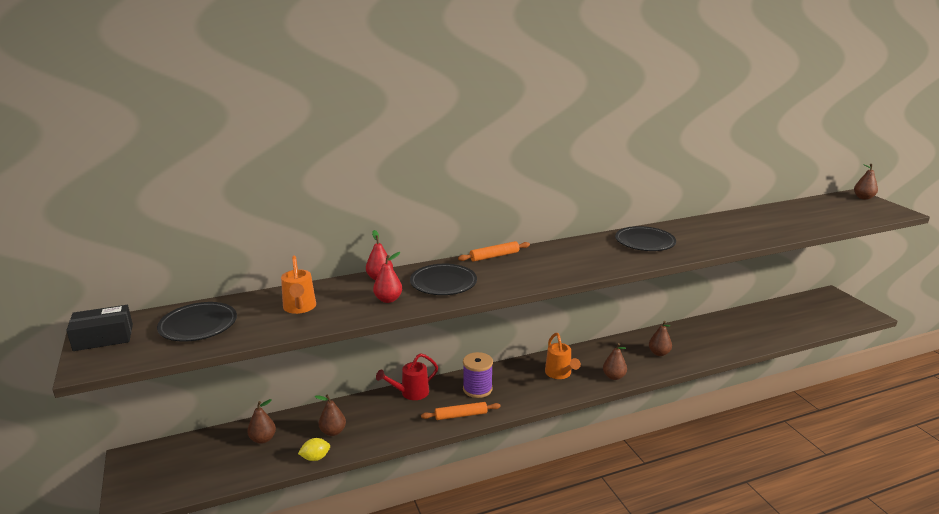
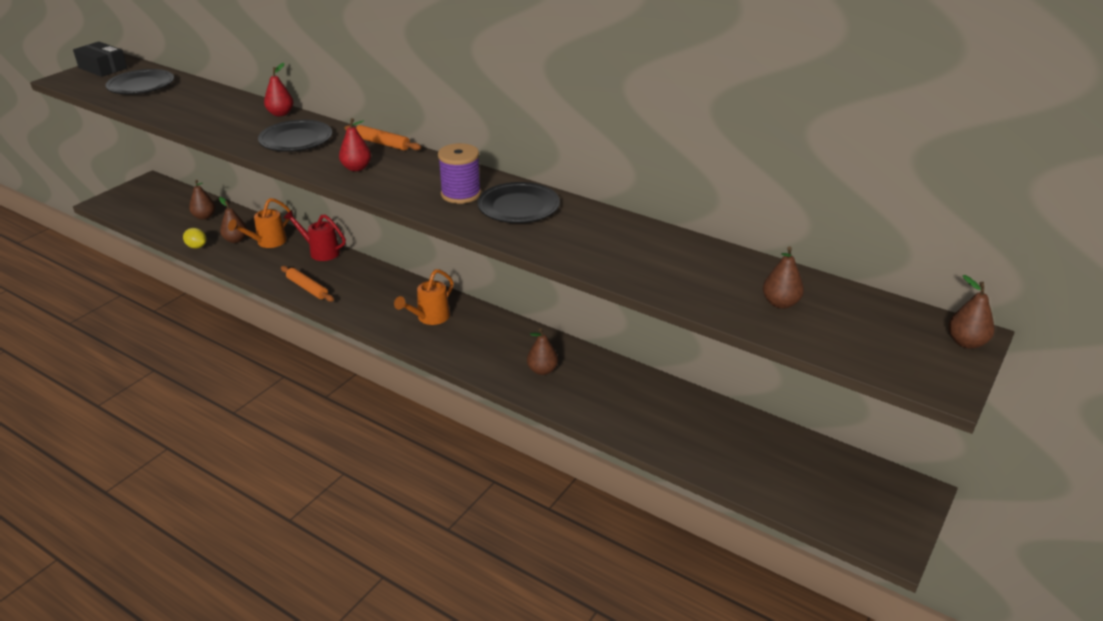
camera: 55 degrees right, 10 degrees up
(299, 308) = (196, 105): orange watering can -> orange watering can (267, 242)
(388, 299) = (241, 129): red pear -> red pear (356, 168)
(477, 389) = (358, 281): purple spool -> purple spool (461, 194)
(614, 377) = (457, 353): brown pear -> brown pear (780, 303)

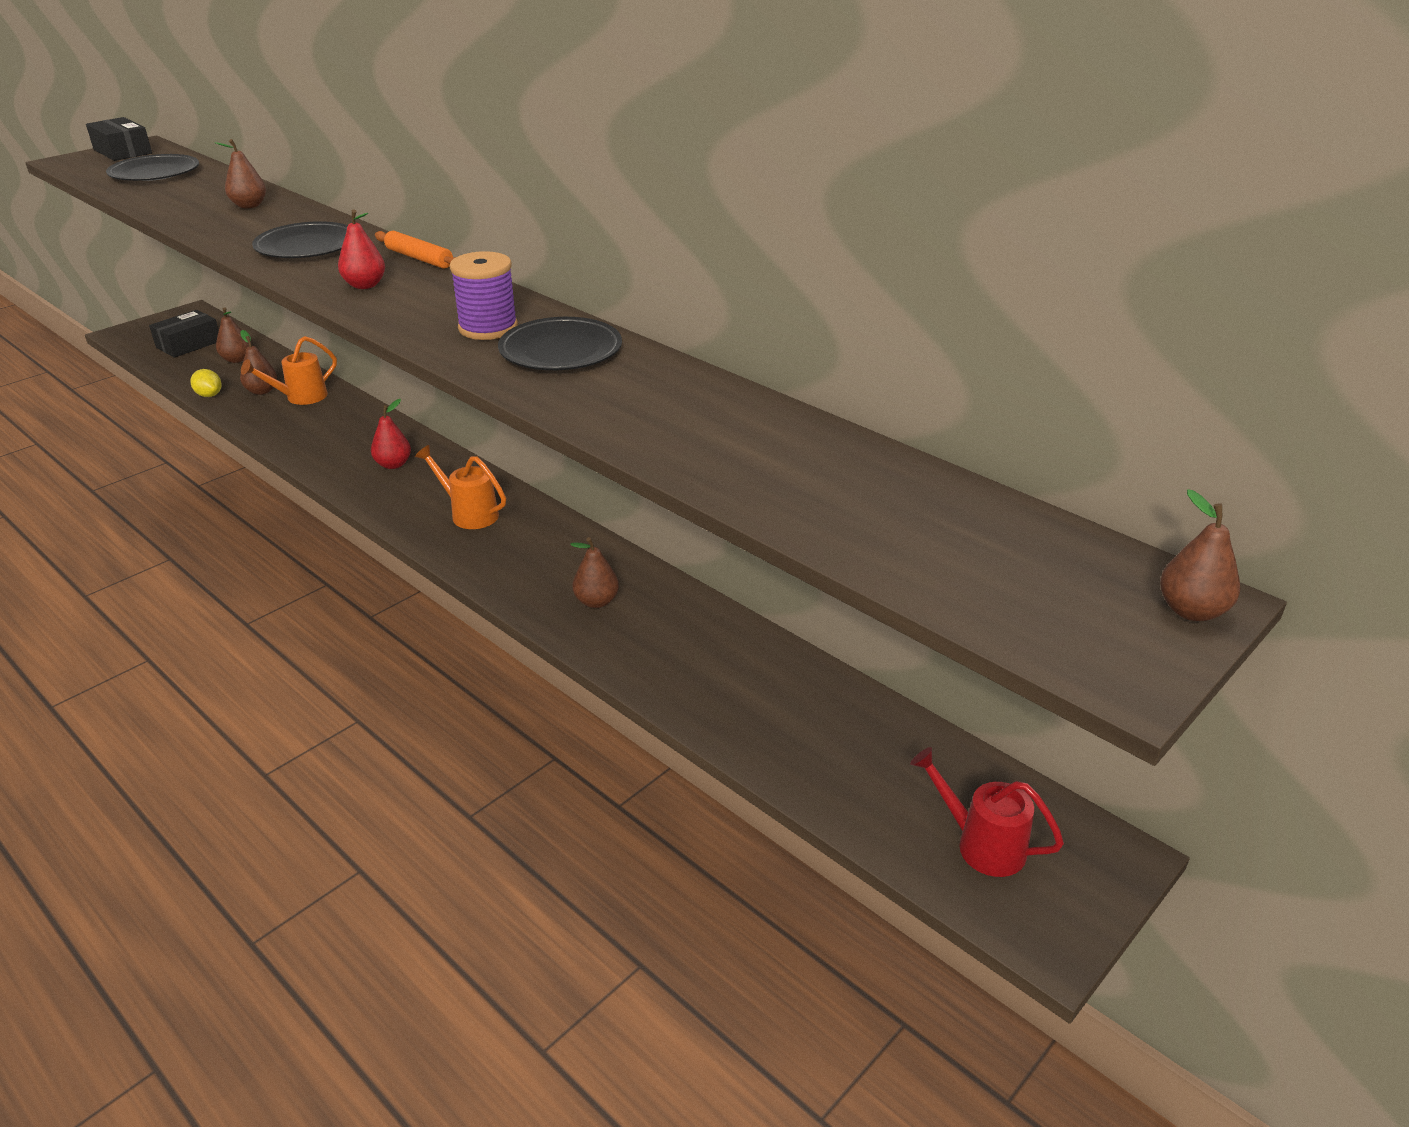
camera: 10 degrees right, 0 degrees up
(160, 207) = (188, 344): none -> black box
(280, 114) = (308, 215): red pear -> red pear (393, 464)
(307, 288) = (324, 459): orange rolling pin -> none
(321, 252) = (363, 415): red watering can -> red watering can (981, 844)
(430, 318) = (469, 514): orange watering can -> orange watering can turned 75 degrees clockwise
(780, 303) = (895, 518): brown pear -> brown pear (249, 206)

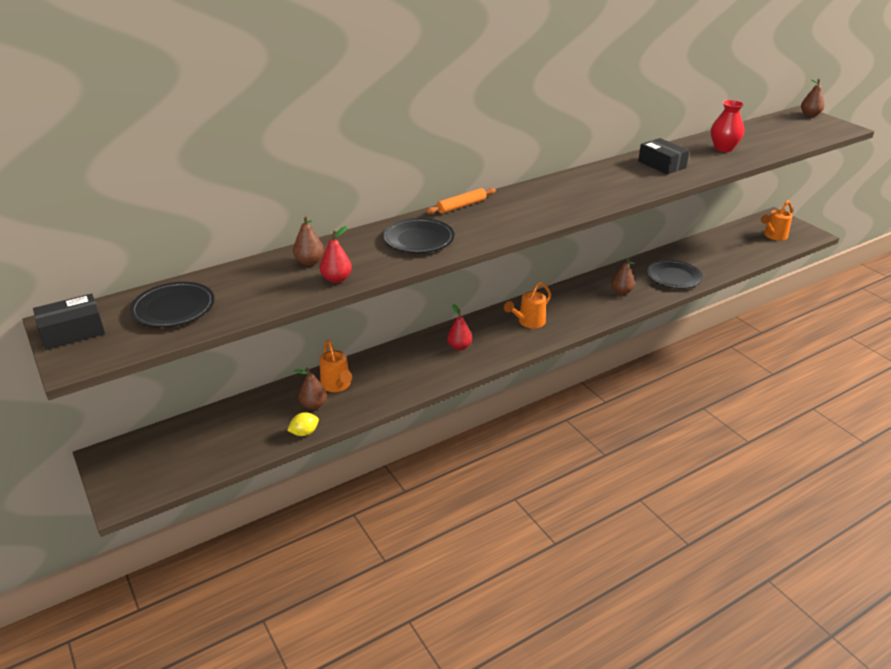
camera: 75 degrees left, 0 degrees up
(188, 344) = (185, 451): black box -> black box (661, 164)
(237, 359) = (242, 421): brown pear -> none
(365, 285) = (501, 222): red pear -> red pear (336, 279)
(488, 328) = (577, 192): purple spool -> none
(561, 351) = (609, 178): black plate -> black plate (673, 277)
(794, 463) = (723, 148): none -> red vase
(981, 844) = (773, 236): red watering can -> orange watering can

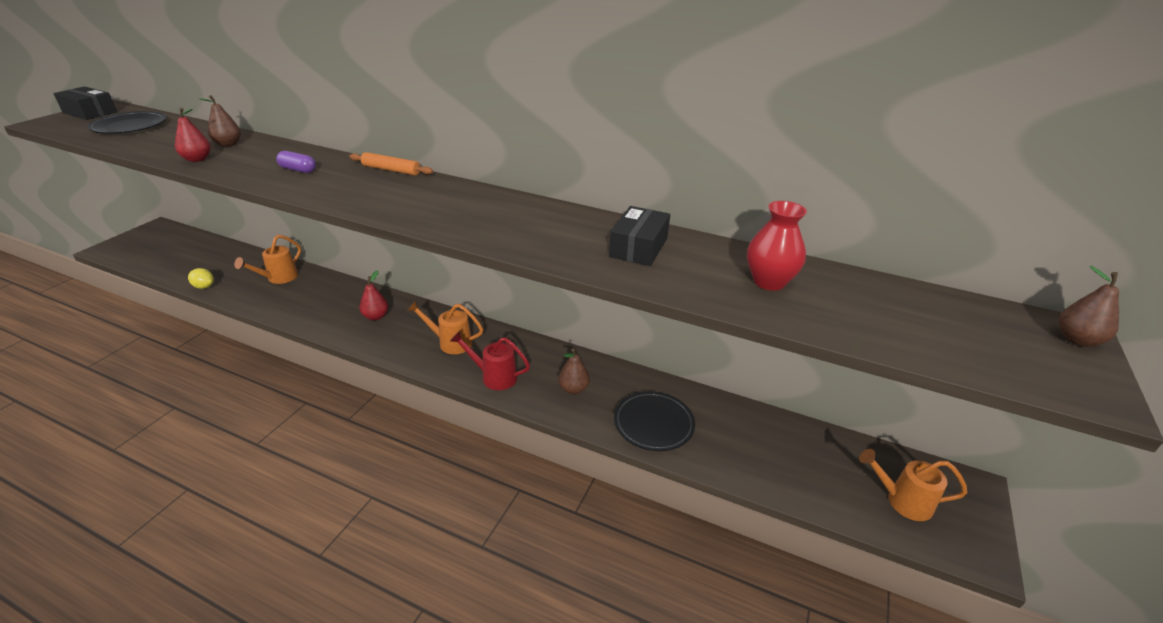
camera: 55 degrees right, 0 degrees up
(313, 405) = (245, 278): brown pear -> none
(419, 239) = (298, 170): black plate -> purple capsule
(585, 316) = (494, 377): none -> red watering can

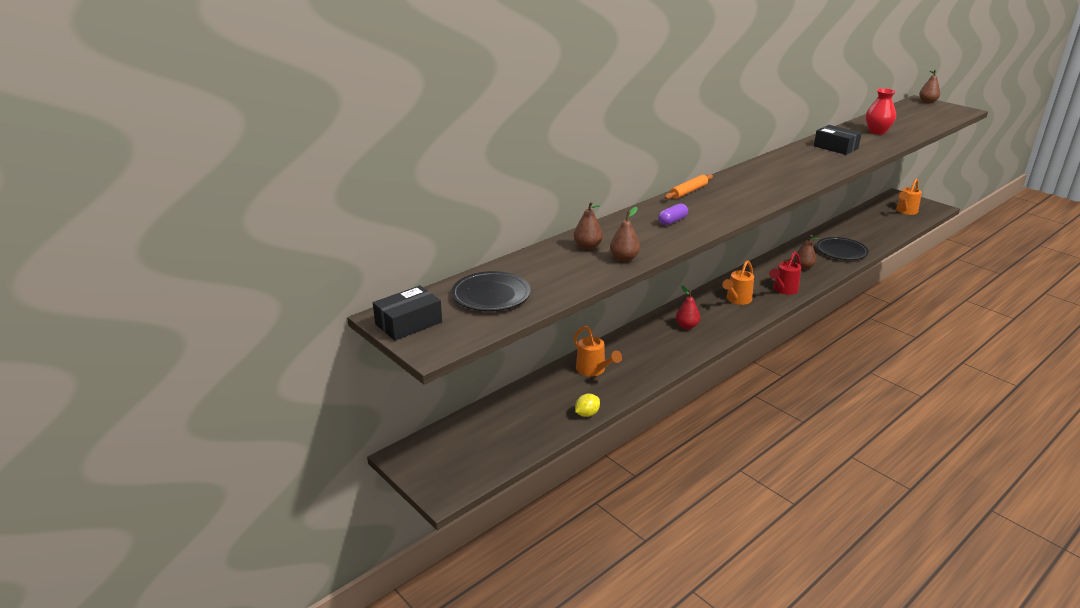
camera: 65 degrees left, 5 degrees down
(197, 159) = (624, 258): red pear -> brown pear

